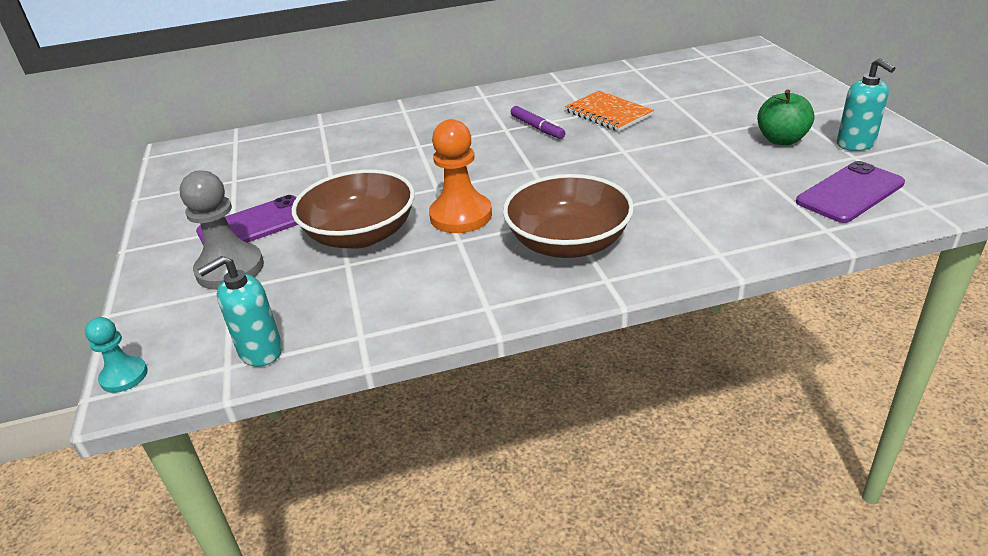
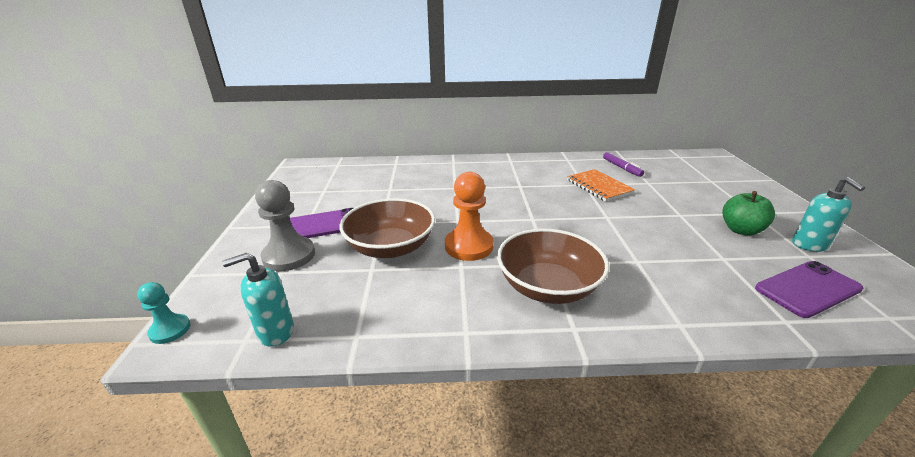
camera: 10 degrees right, 5 degrees down
(537, 128) = (543, 189): purple marker -> purple marker (621, 168)

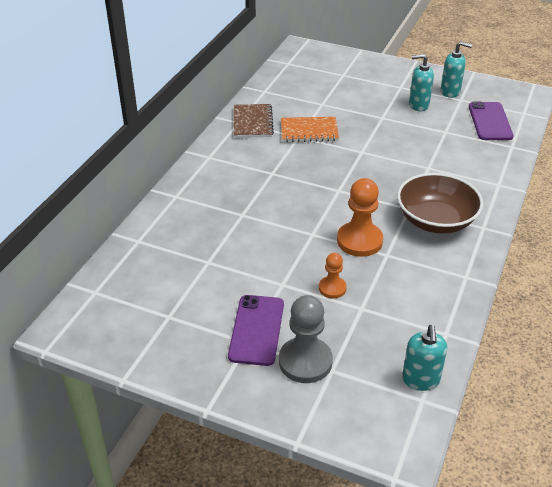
camera: 65 degrees left, 10 degrees up
(170, 330) = (386, 452): turquoise pawn -> none
(390, 247) = (332, 288): brown bowl -> orange pawn
(575, 164) = (252, 122): none -> brown notebook
(621, 168) = (283, 102): purple marker -> none
(741, 230) = (418, 105): green apple -> turquoise soap dispenser

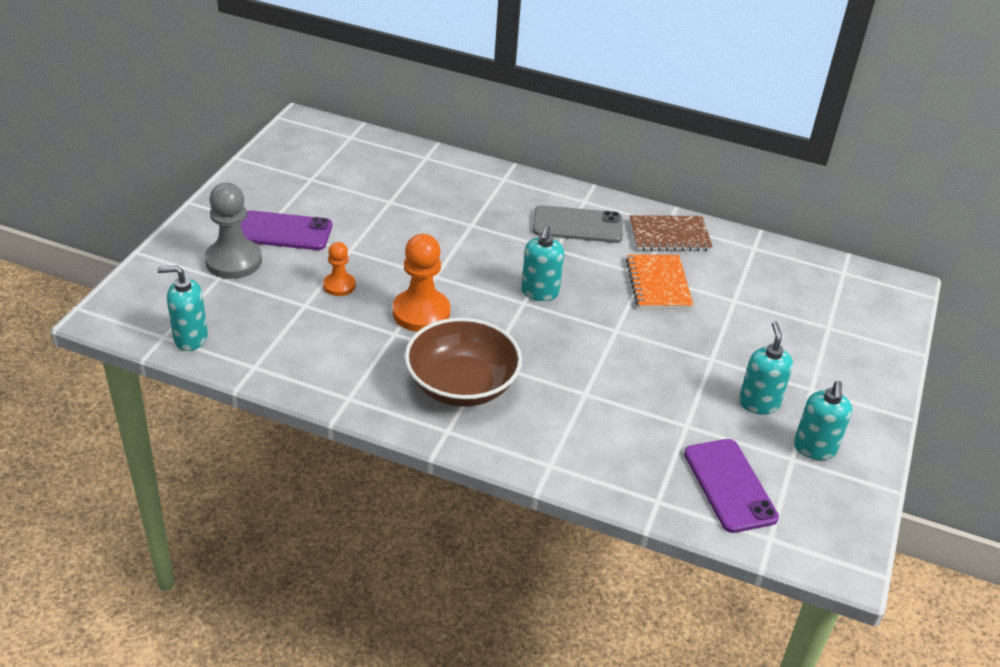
camera: 85 degrees right, 0 degrees up
(241, 161) = (577, 225): none -> grey phone
(326, 182) = (539, 292): none -> turquoise soap dispenser
(490, 121) = (729, 485): purple phone -> purple phone turned 75 degrees clockwise

